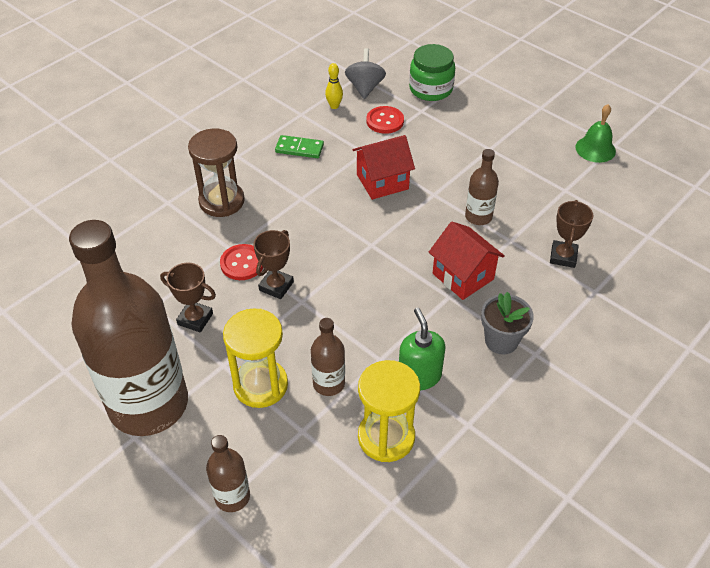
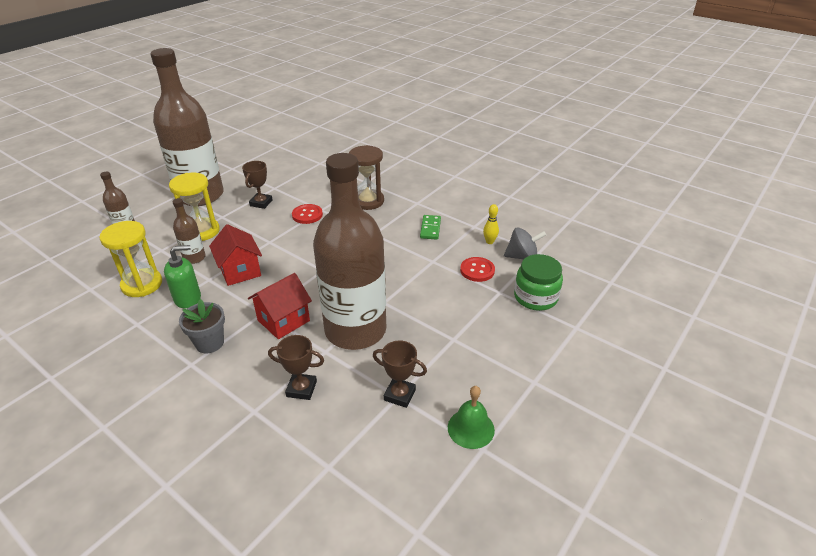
camera: 85 degrees right, 10 degrees down
(276, 286) = (284, 230): brown trophy -> brown trophy (399, 395)
(382, 182) = (396, 272): red house -> red house (240, 271)
(478, 217) = (355, 330): brown bottle -> brown bottle, size x2.44

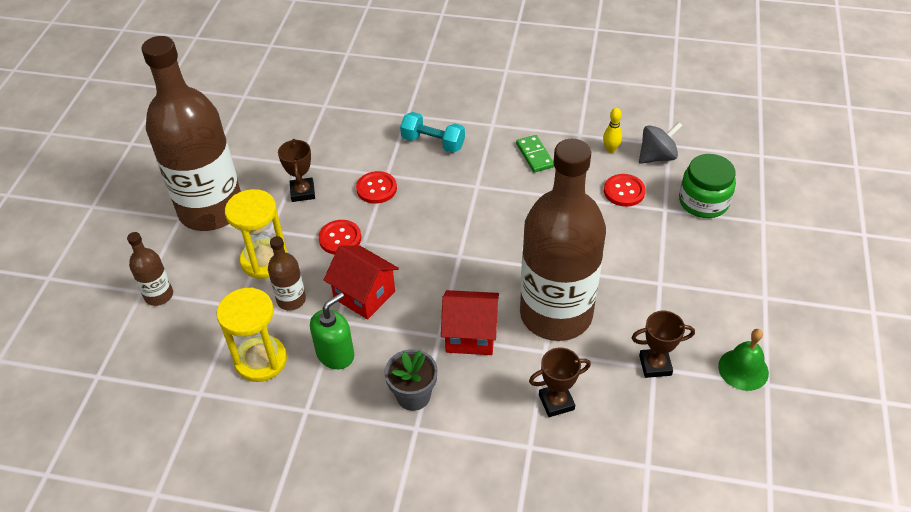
camera: 25 degrees left, 10 degrees up
(257, 234) = (340, 238): none -> red button
(283, 320) = (470, 335): red house -> red house turned 75 degrees clockwise
(368, 201) = (433, 142): brown hourglass -> turquoise dumbbell

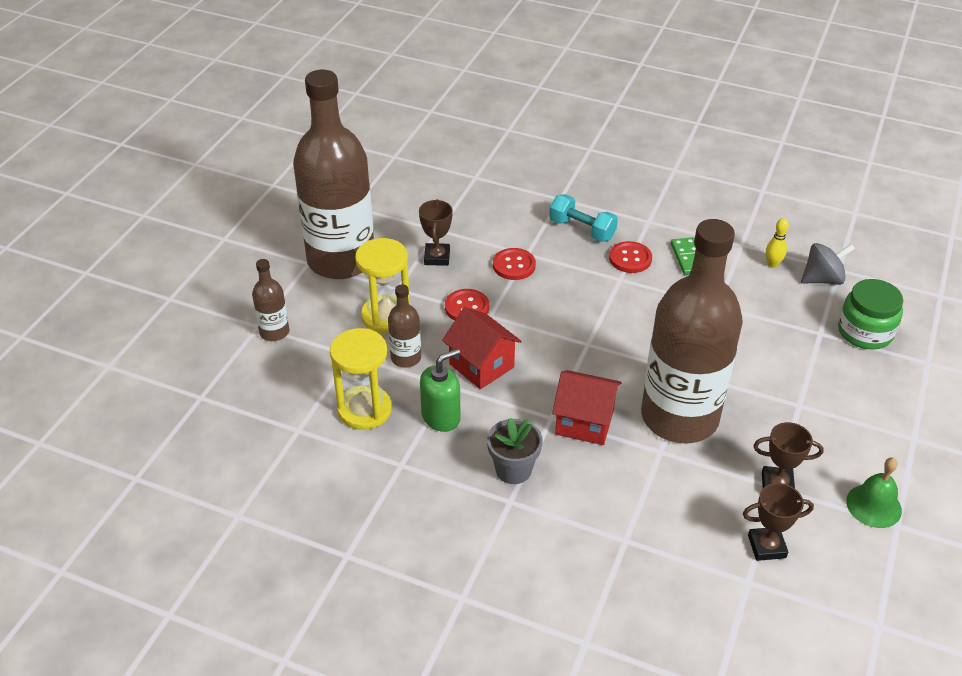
camera: 10 degrees right, 5 degrees down
(556, 402) = (662, 502): brown trophy -> brown trophy (766, 546)
(624, 191) = (778, 308): red button -> red button (630, 258)

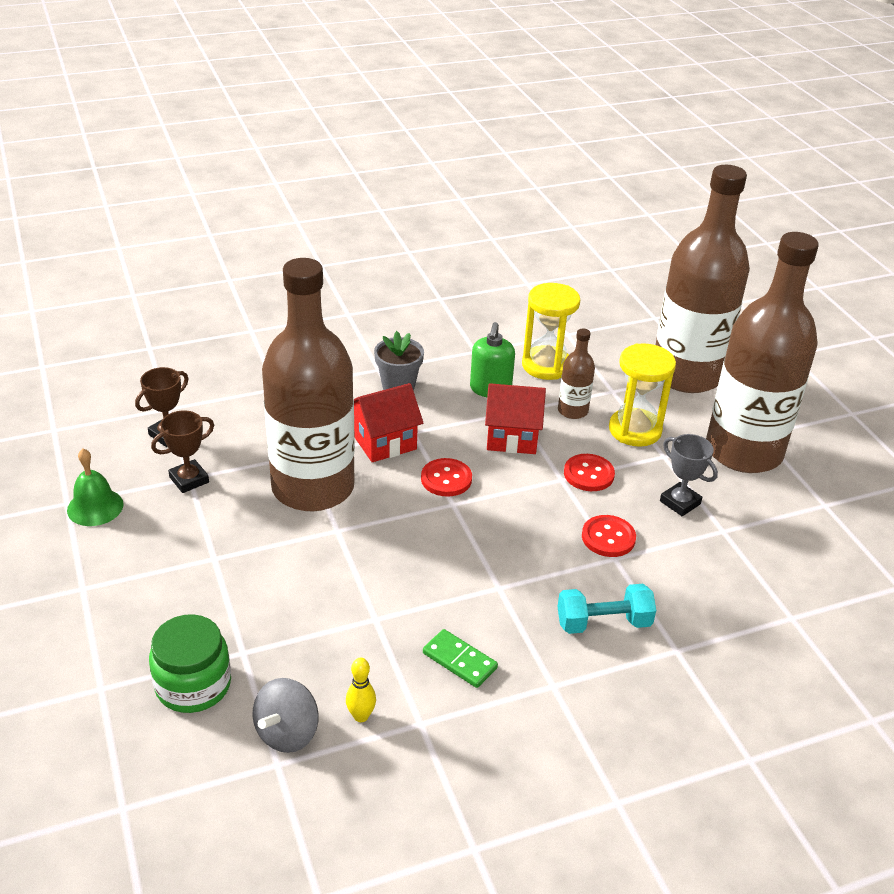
camera: 135 degrees right, 5 degrees down
(274, 332) = (686, 375): brown bottle -> brown bottle, size x2.44
(437, 257) = (680, 502): brown trophy -> grey trophy
(630, 258) = (516, 618): red button -> red button (446, 479)

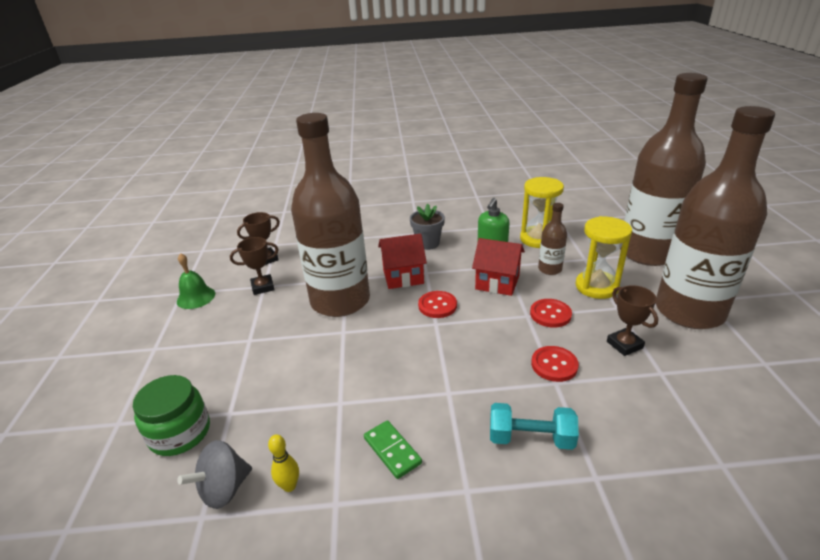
camera: 20 degrees right, 5 degrees down
(680, 502) = (624, 344): grey trophy -> brown trophy

